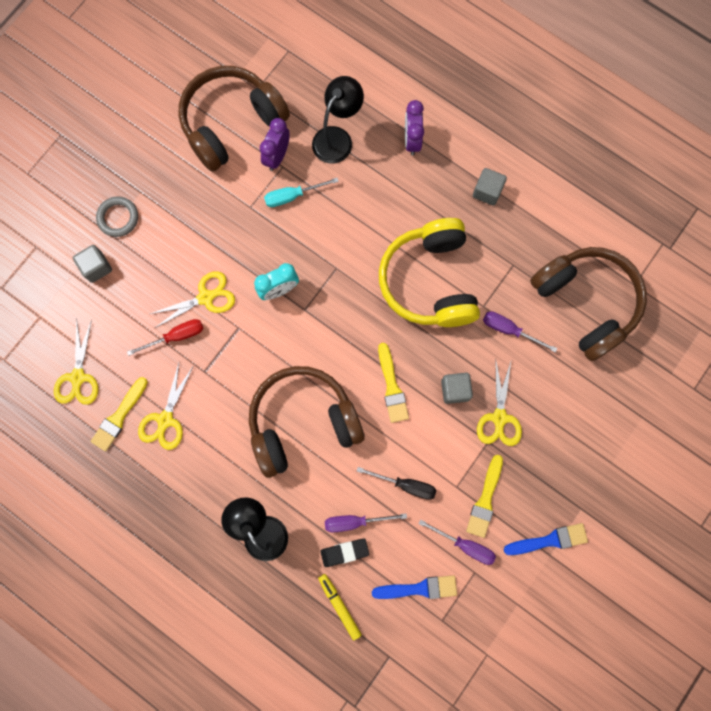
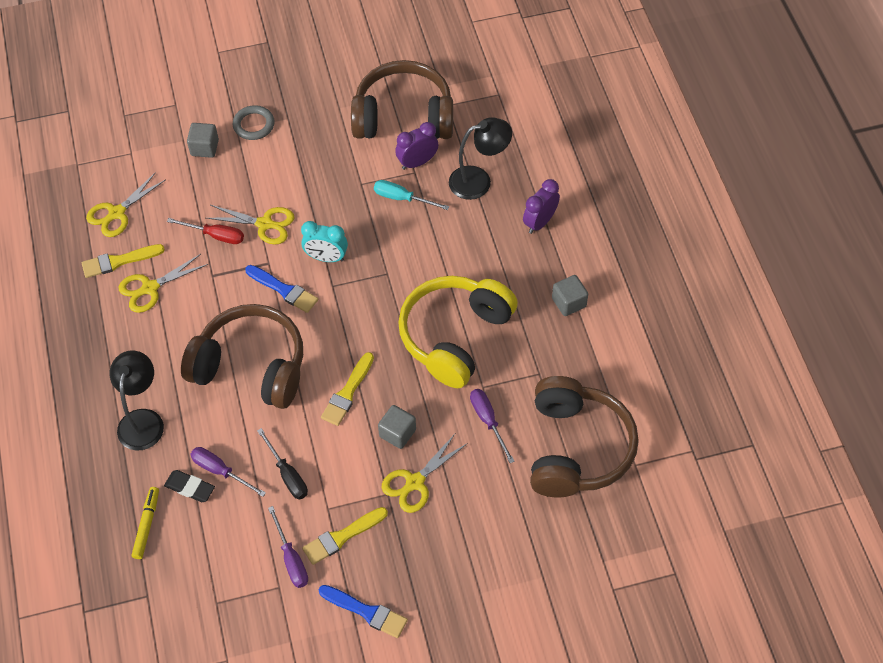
camera: 40 degrees right, 20 degrees down
(419, 588) = (222, 562): blue brush -> blue brush (284, 290)

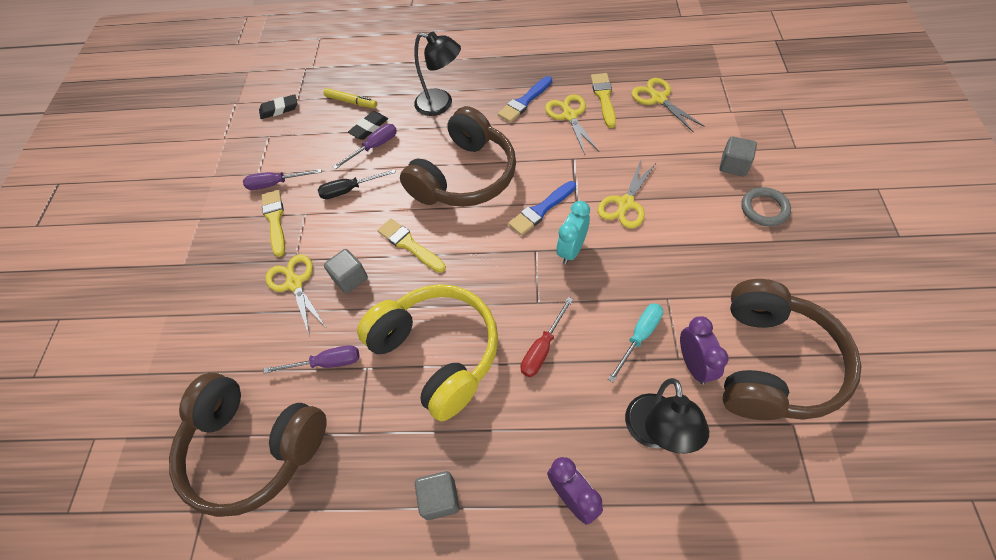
camera: 110 degrees right, 0 degrees up
(168, 611) = (279, 109): none -> black eraser
(215, 235) = (618, 164): red screwdriver -> red screwdriver (542, 348)
(366, 612) = (204, 227): blue brush -> blue brush (524, 102)

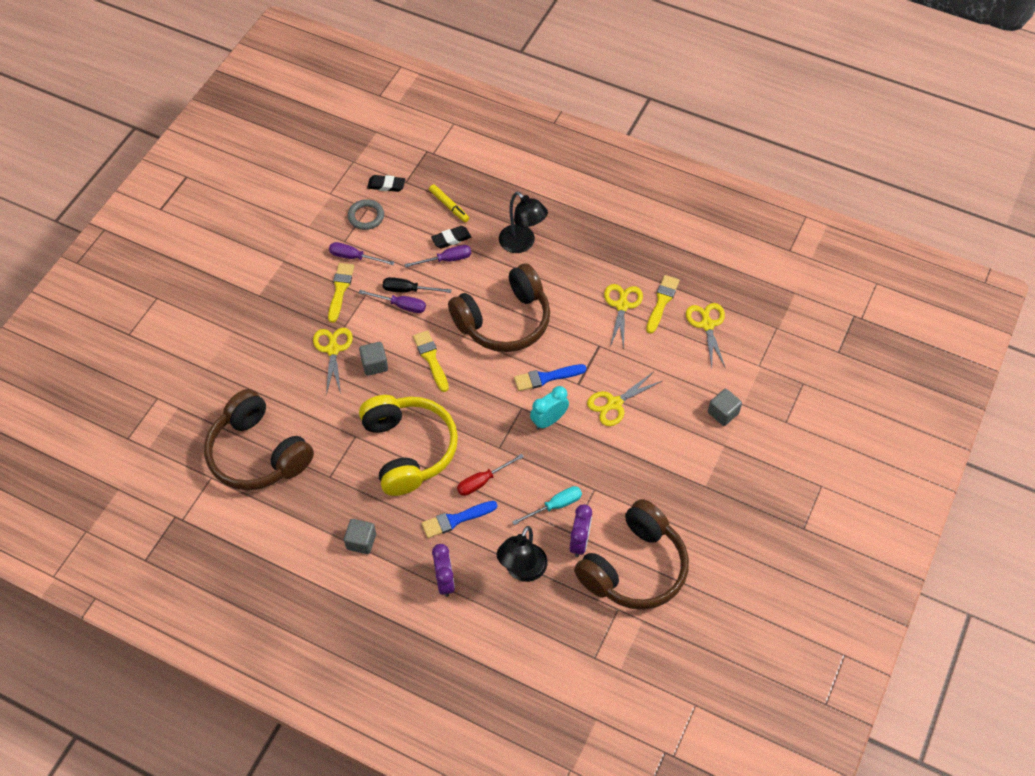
camera: 20 degrees right, 0 degrees up
(326, 363) = (329, 420): purple screwdriver -> purple screwdriver (401, 305)
(524, 102) = (593, 274): blue brush -> blue brush (456, 519)
(764, 209) = (718, 459): grey ring -> grey ring (366, 216)

